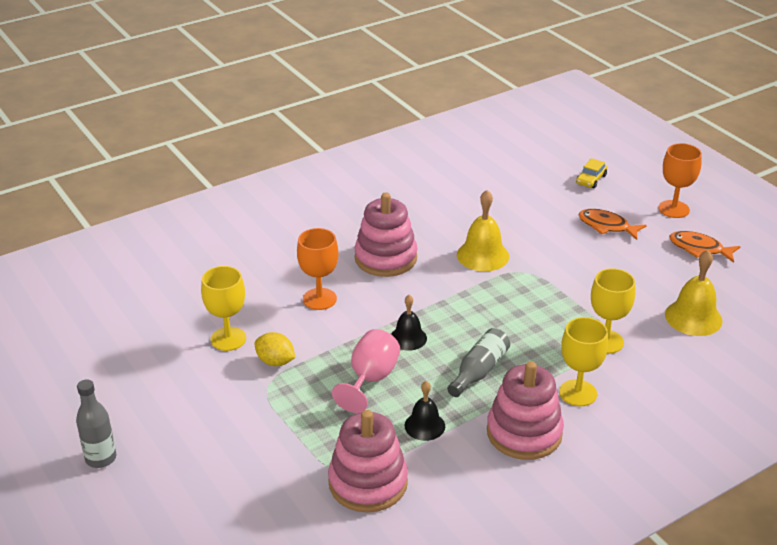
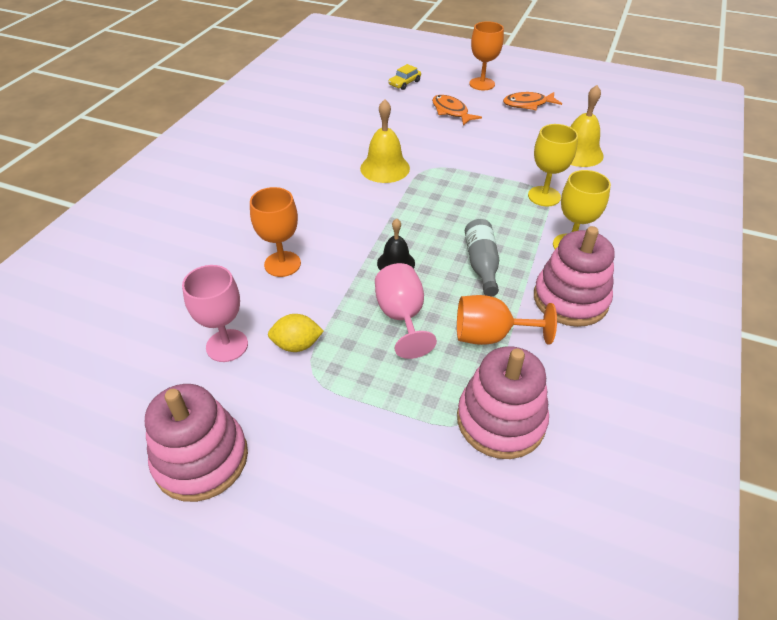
camera: 35 degrees left, 10 degrees up
(101, 458) = (198, 569): grey bottle -> none
(228, 339) = (227, 345): yellow goblet -> pink goblet
(385, 258) = (307, 202): pink stacking toy -> pink stacking toy (201, 459)
(424, 425) = (490, 336): black bell -> orange goblet
(591, 179) = (404, 83): yellow car -> yellow car turned 45 degrees clockwise
(606, 226) = (451, 112): orange fish -> orange fish turned 60 degrees clockwise

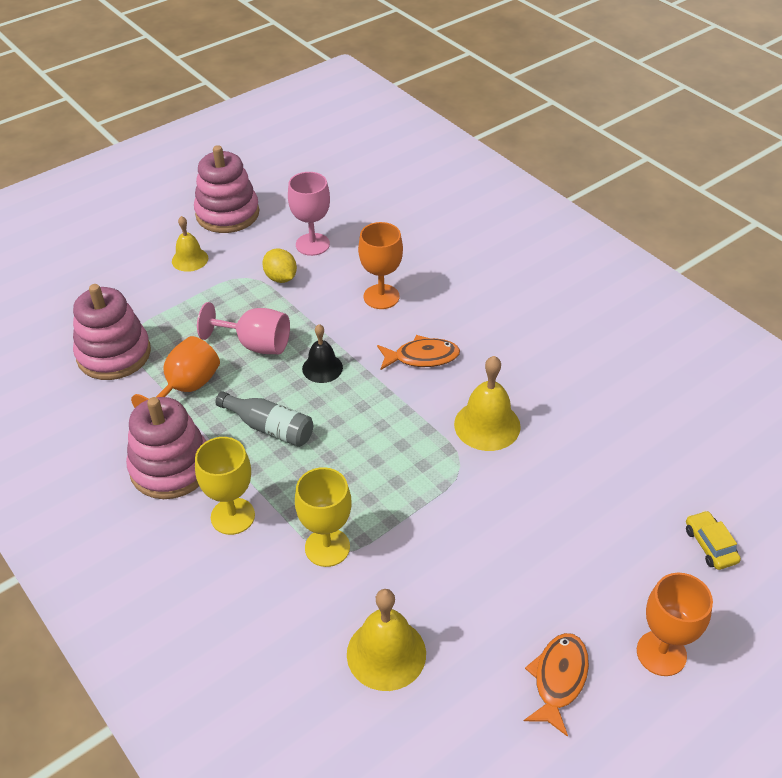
camera: 120 degrees right, 0 degrees up
(297, 345) = (281, 278): yellow lemon -> yellow lemon turned 60 degrees counterclockwise
(312, 445) = (190, 259): none -> yellow bell
(451, 112) = (588, 560): orange fish -> orange fish (422, 357)

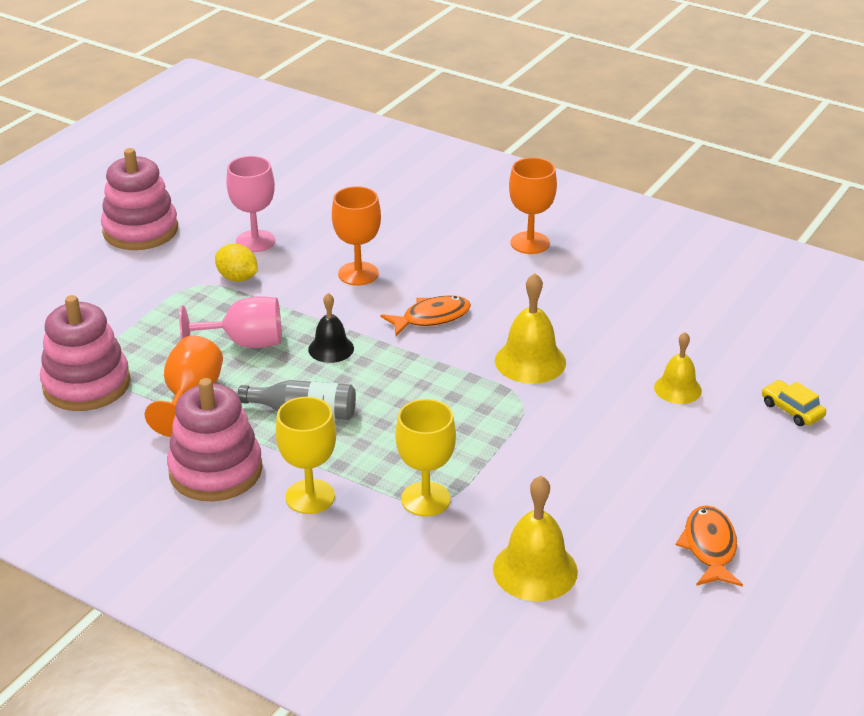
camera: 20 degrees left, 10 degrees down
(190, 259) = (122, 281): yellow bell -> yellow bell (677, 389)
(661, 653) = (791, 503): orange goblet -> orange goblet (530, 243)

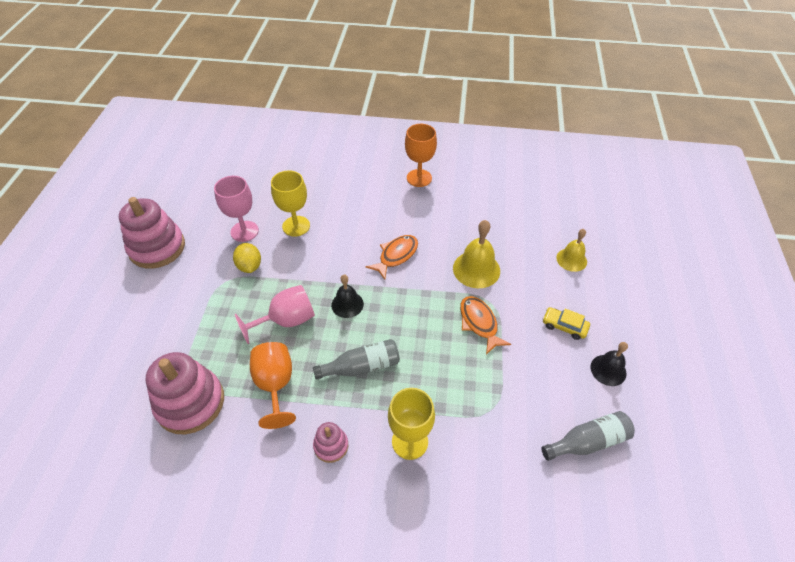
camera: 25 degrees left, 15 degrees up
(215, 470) = (331, 446): pink stacking toy -> pink stacking toy, size x0.49
(237, 278) = (249, 266): yellow lemon -> yellow lemon turned 60 degrees clockwise
(358, 274) = (328, 236): orange goblet -> none
(425, 499) = (485, 410): yellow goblet -> yellow goblet (296, 226)
(535, 570) = (588, 442): yellow bell -> grey bottle
(626, 513) = (608, 370): none -> black bell
(709, 547) = (670, 376): orange fish -> orange fish (479, 323)
(792, 410) = (640, 252): yellow car -> yellow car (564, 326)

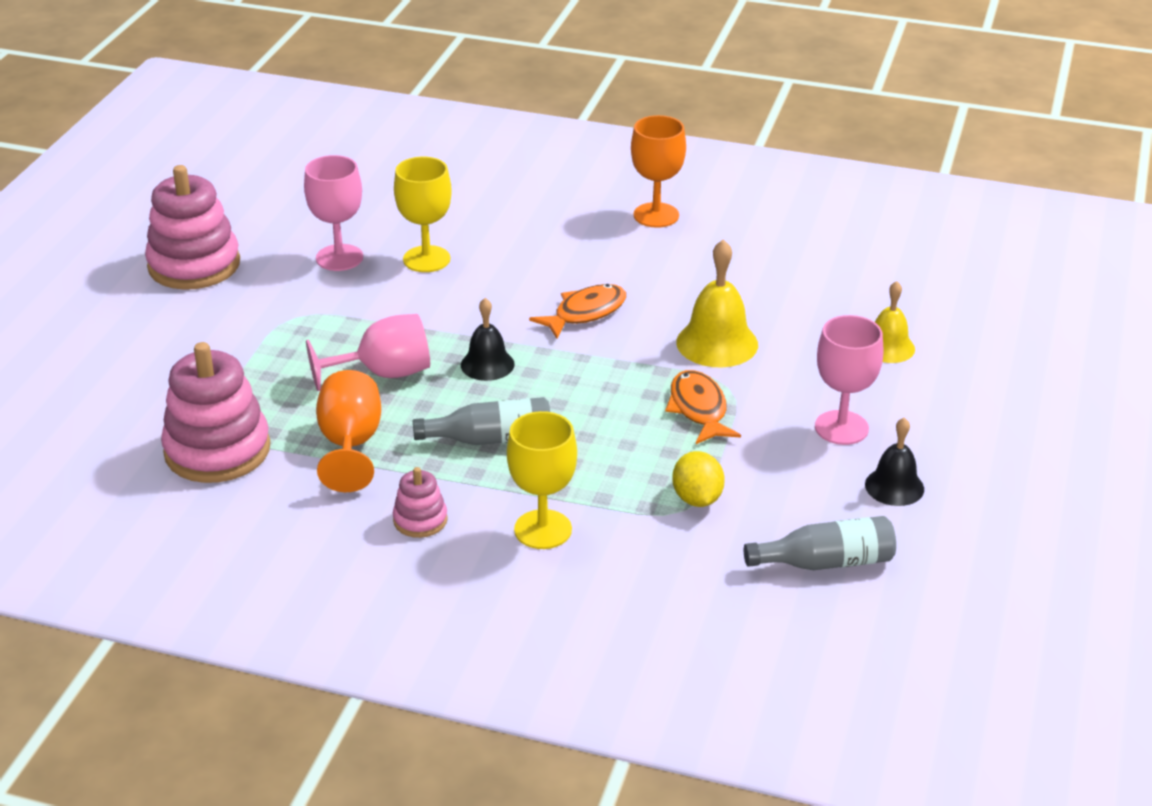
camera: 10 degrees right, 15 degrees down
(249, 266) = (339, 302): yellow lemon -> yellow lemon (697, 499)
(564, 326) = (841, 428): yellow car -> pink goblet

